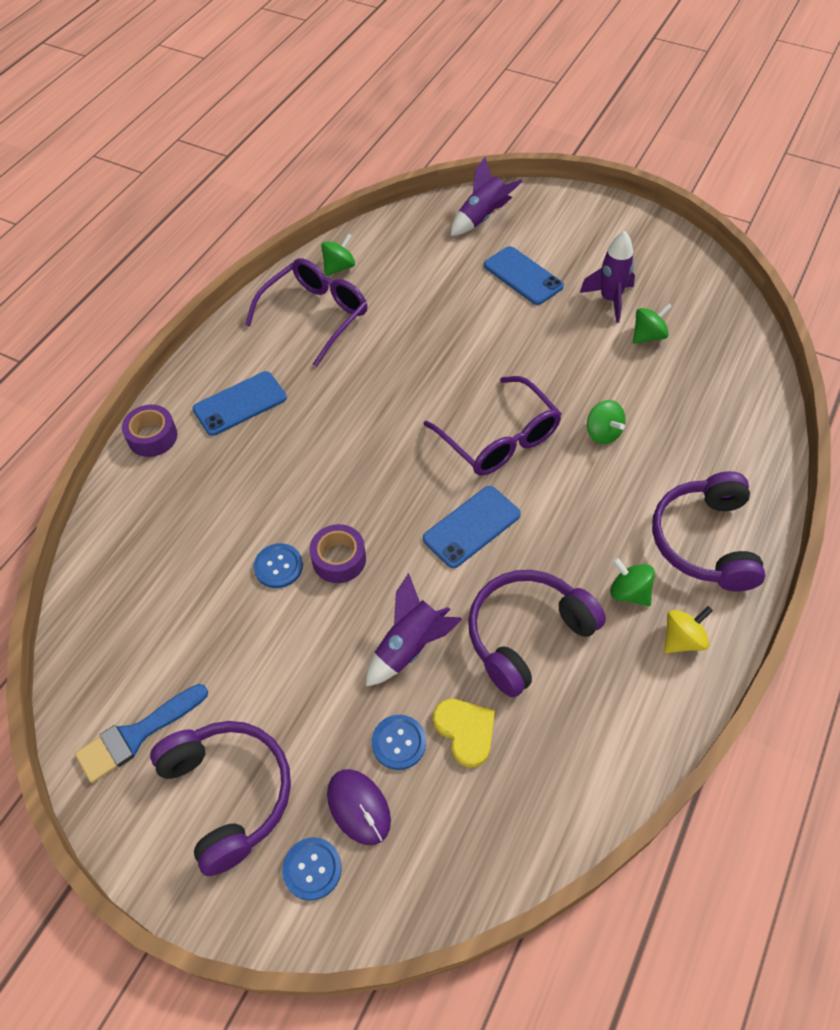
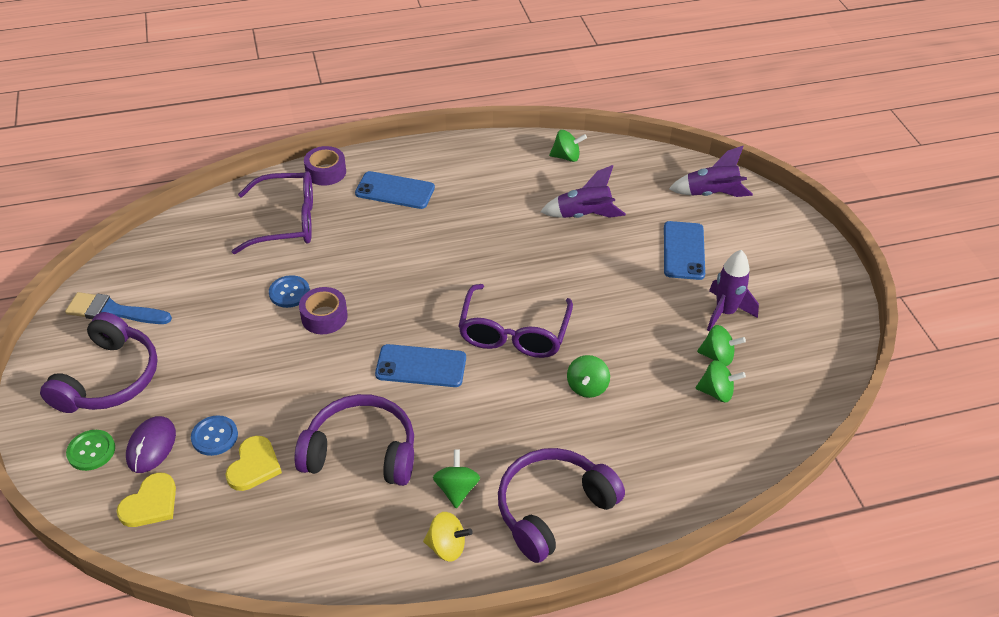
camera: 45 degrees right, 10 degrees down
(312, 869) = (91, 451): blue button -> green button
(315, 316) = (509, 174): purple glasses -> purple glasses (286, 222)
(410, 647) = (292, 396): purple rocket -> purple rocket (584, 215)
(431, 851) = (150, 503): none -> yellow heart
(681, 362) = (716, 392): none -> green spinning top

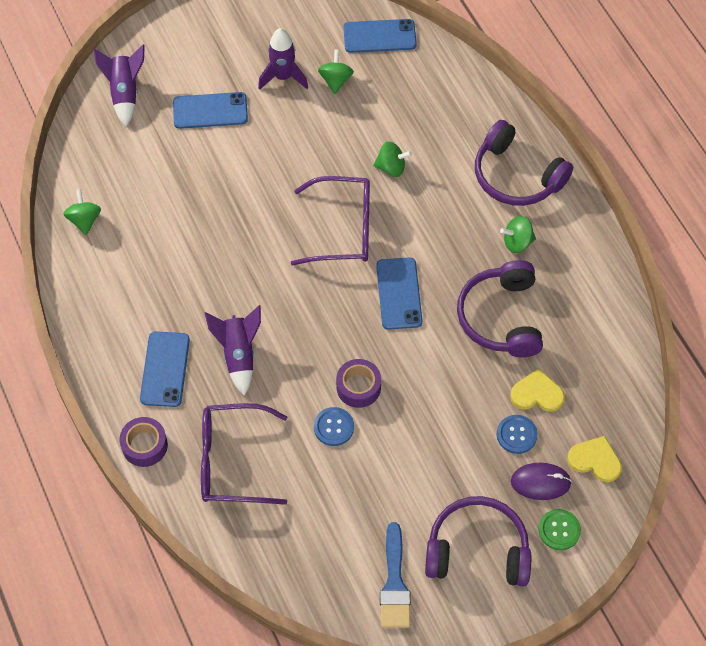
camera: 100 degrees left, 15 degrees up
(286, 222) = (232, 461): purple glasses -> purple glasses turned 75 degrees counterclockwise
(447, 546) = (569, 239): yellow spinning top -> none
(584, 215) = (175, 194): purple rocket -> purple rocket (239, 355)
(716, 392) = (374, 79): green spinning top -> none
(783, 408) = (379, 36): none -> blue phone

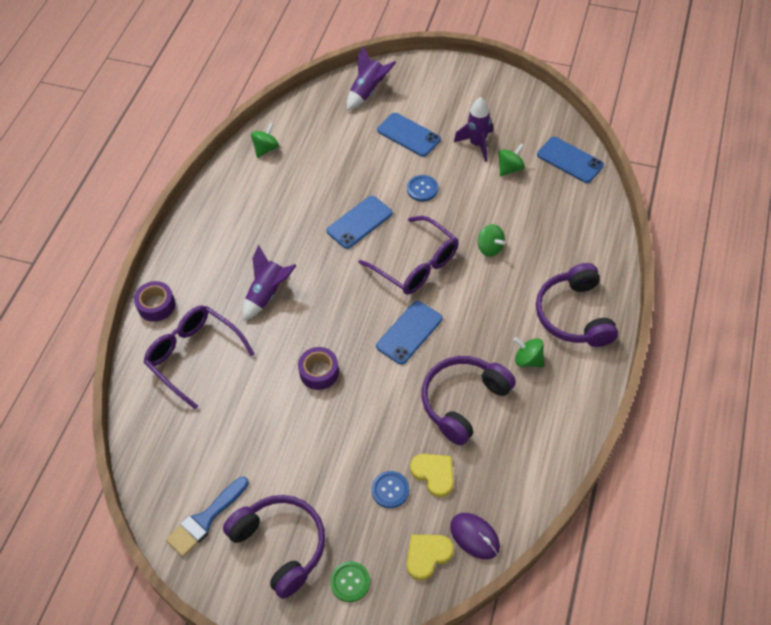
camera: 45 degrees right, 5 degrees down
(165, 369) = (216, 269): blue phone -> blue phone (359, 222)
(333, 427) = (276, 385): blue button -> blue button (422, 189)
(540, 482) = (372, 537): purple mouse -> purple mouse (474, 536)
(595, 460) = (427, 555): yellow heart -> yellow heart turned 105 degrees counterclockwise

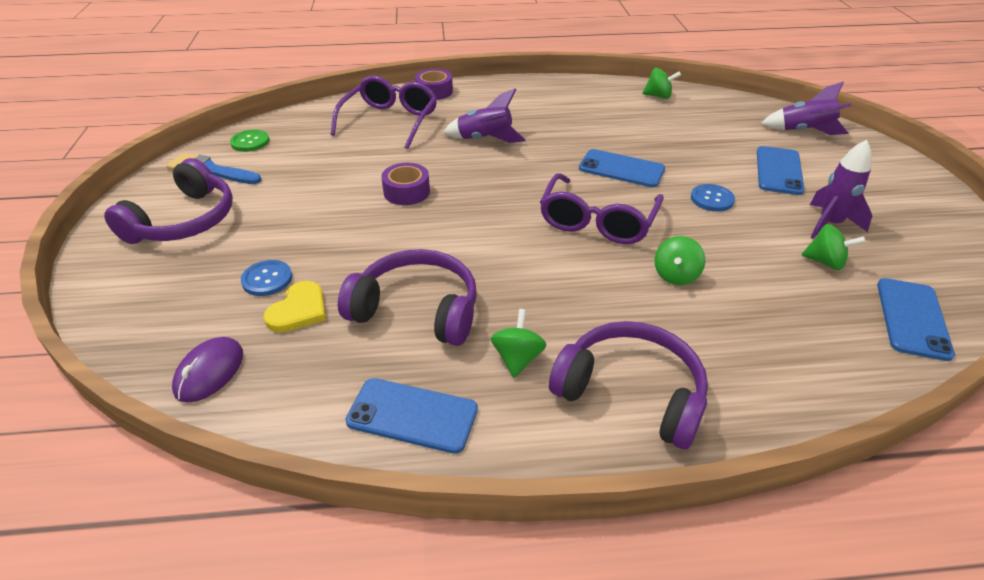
camera: 65 degrees right, 15 degrees down
(350, 582) = (139, 279): green button -> green button (250, 142)
(409, 332) = (496, 240): blue phone -> blue phone (412, 415)
(427, 555) = (178, 333): yellow heart -> none
(574, 315) = (631, 393): purple headphones -> purple headphones turned 60 degrees clockwise

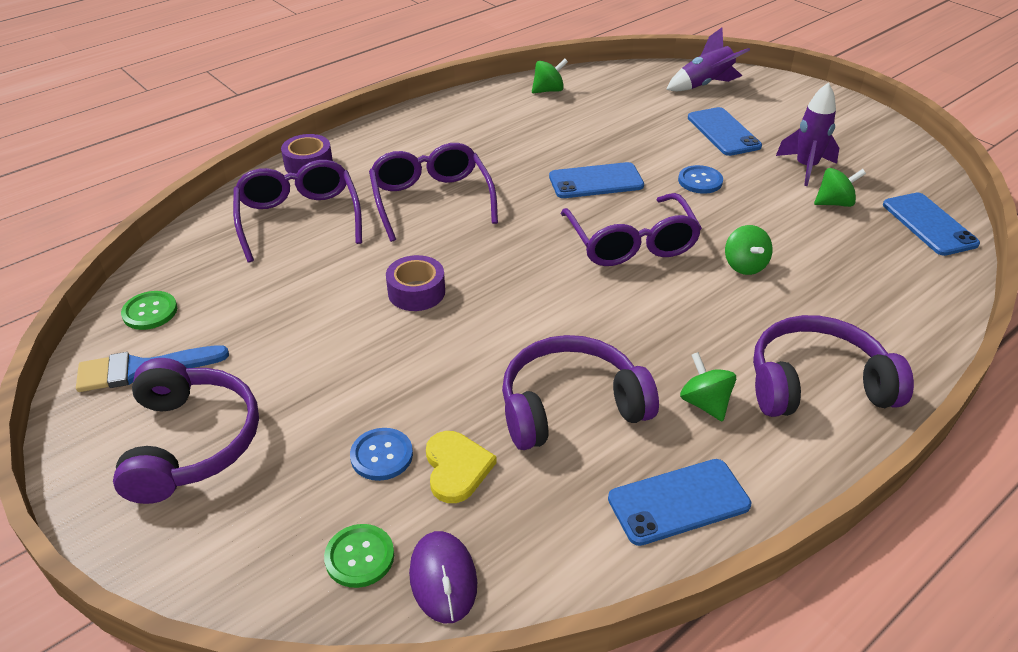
camera: 35 degrees left, 0 degrees up
(184, 331) = (359, 557): none -> green button
(485, 139) = (431, 200): purple rocket -> purple glasses

